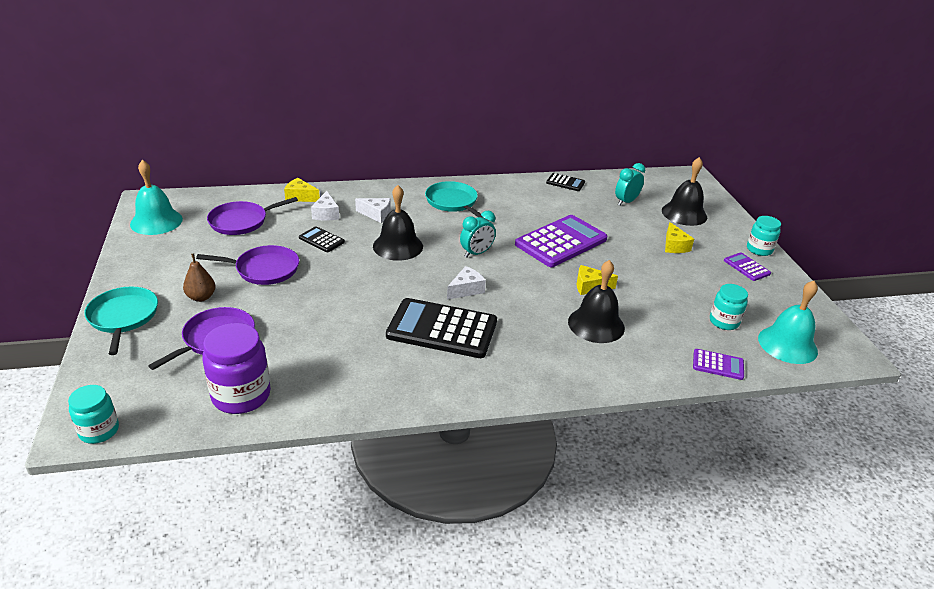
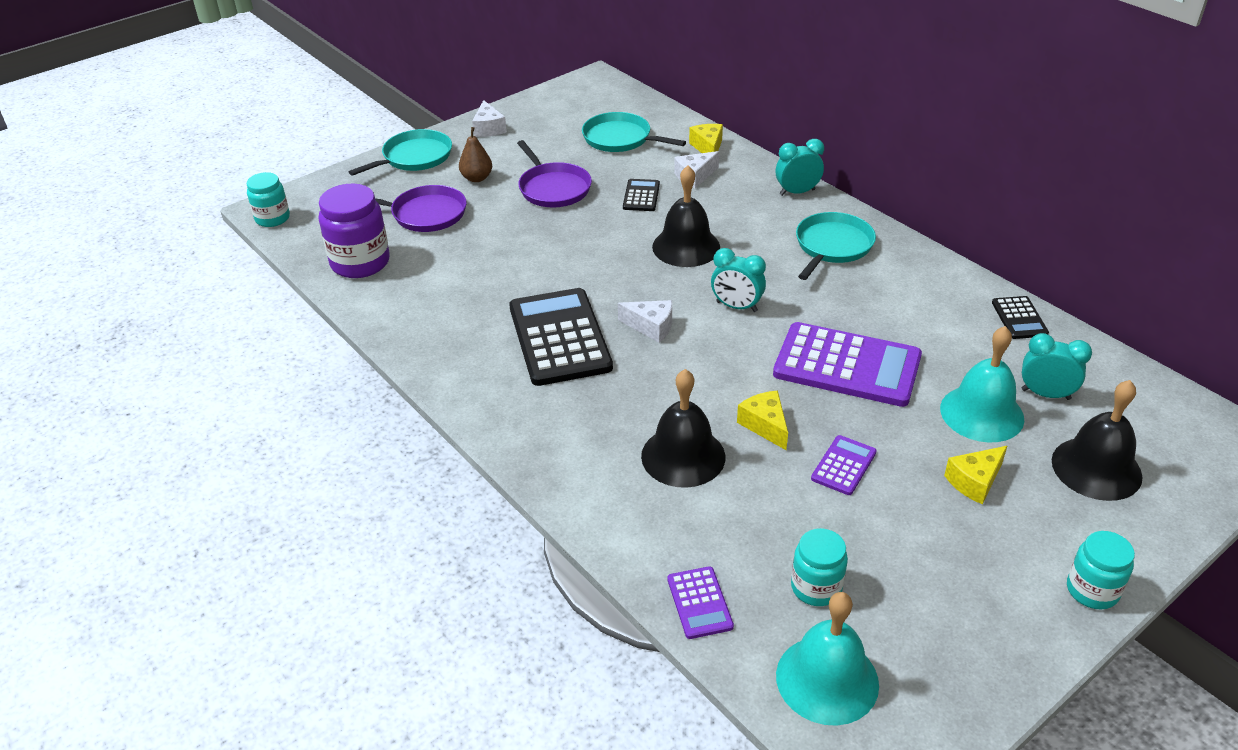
camera: 65 degrees right, 5 degrees up
(156, 221) = (568, 100): turquoise bell -> turquoise bell (982, 413)
(241, 221) = (620, 139): purple pan -> turquoise pan
(376, 215) = (733, 207): white cheese -> white cheese (488, 128)
(388, 190) = (797, 192): none -> turquoise clock
(746, 267) = (1011, 584): purple calculator -> purple calculator (843, 465)

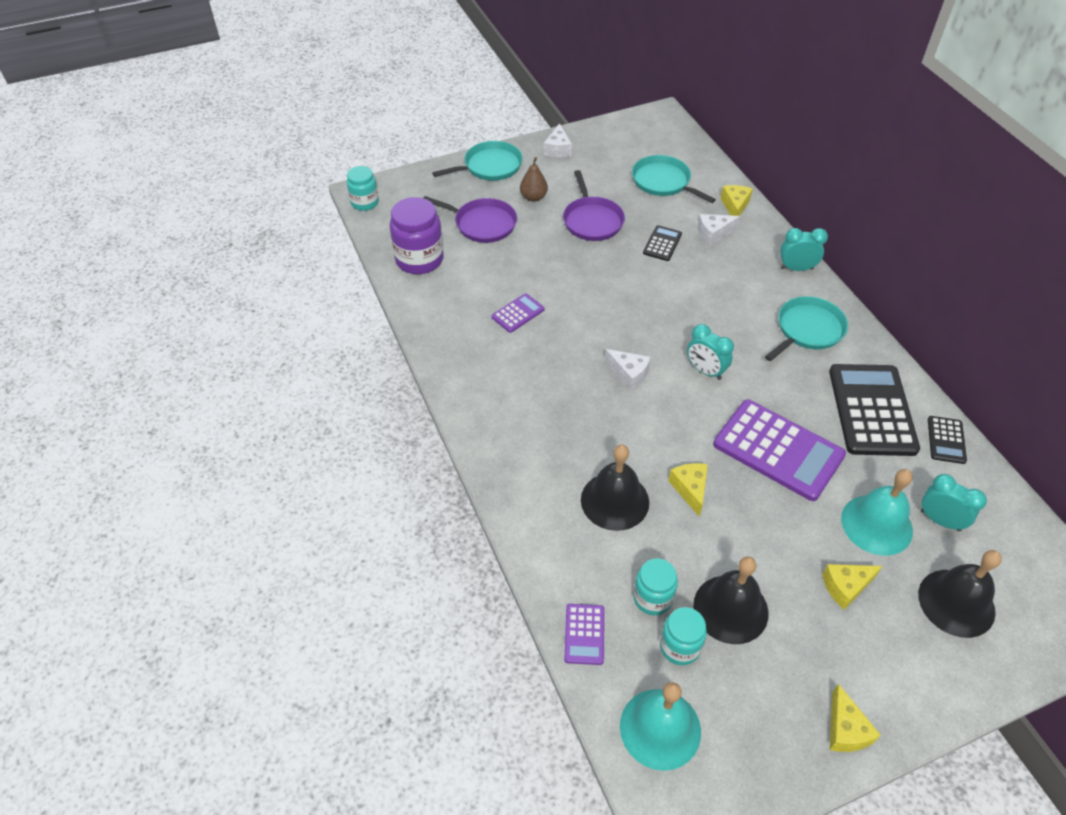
camera: 15 degrees right, 10 degrees up
(559, 337) = (552, 366): black calculator -> black calculator (872, 410)
(686, 247) = (683, 302): black bell -> black bell (730, 609)
(843, 465) = (741, 543): purple calculator -> purple calculator (518, 313)
(1034, 624) = (845, 730): none -> yellow cheese
(1092, 590) = (906, 714): turquoise jar -> turquoise jar (652, 598)

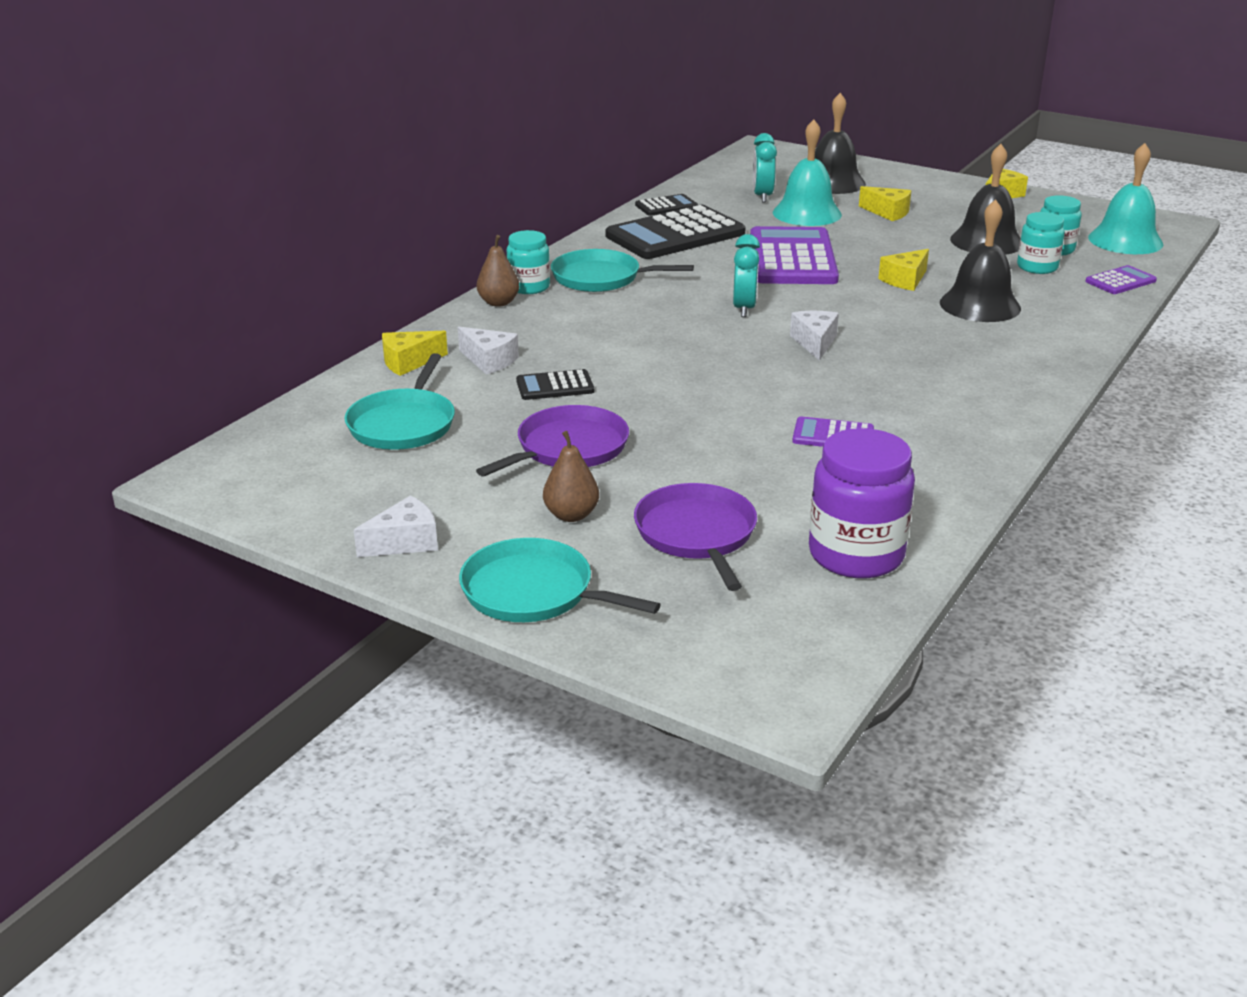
camera: 125 degrees left, 20 degrees down
(365, 203) = (809, 686): turquoise jar -> turquoise jar (529, 287)
(796, 268) = (498, 303): turquoise clock -> brown pear

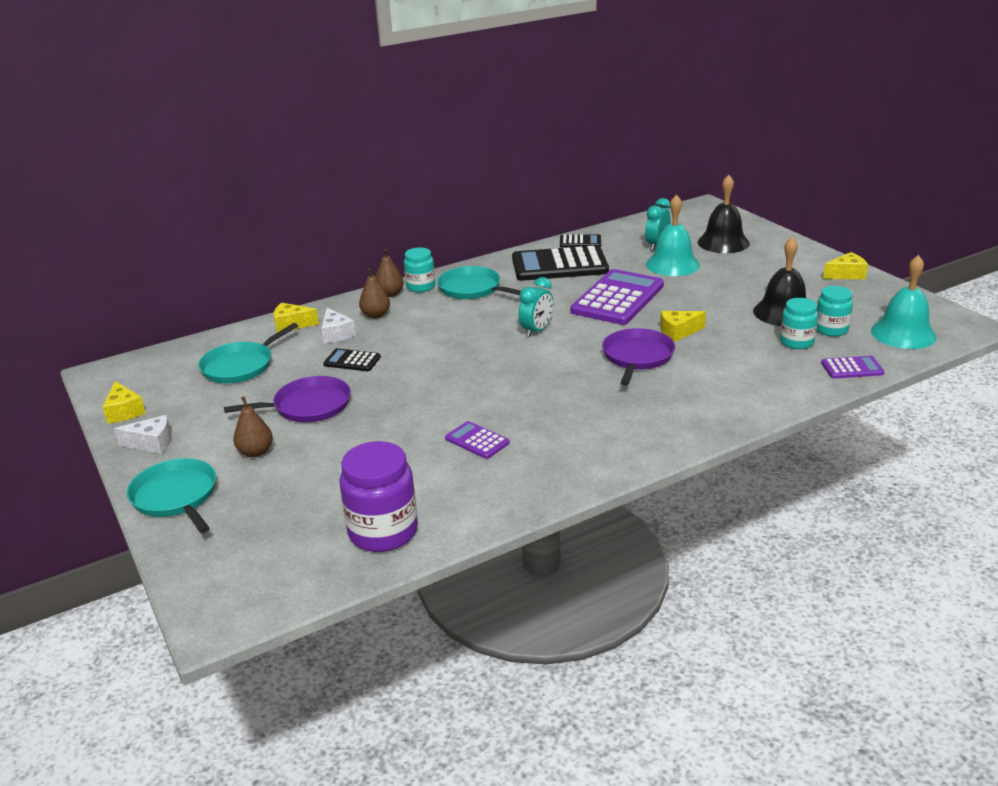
camera: 30 degrees right, 0 degrees up
(513, 329) = (376, 315): none -> brown pear
(697, 534) = (308, 487): purple pan -> purple pan (637, 357)
(815, 343) = (552, 367): white cheese -> none
(888, 212) = (735, 274): yellow cheese -> yellow cheese (124, 411)
(980, 305) = (710, 364): black bell -> none

